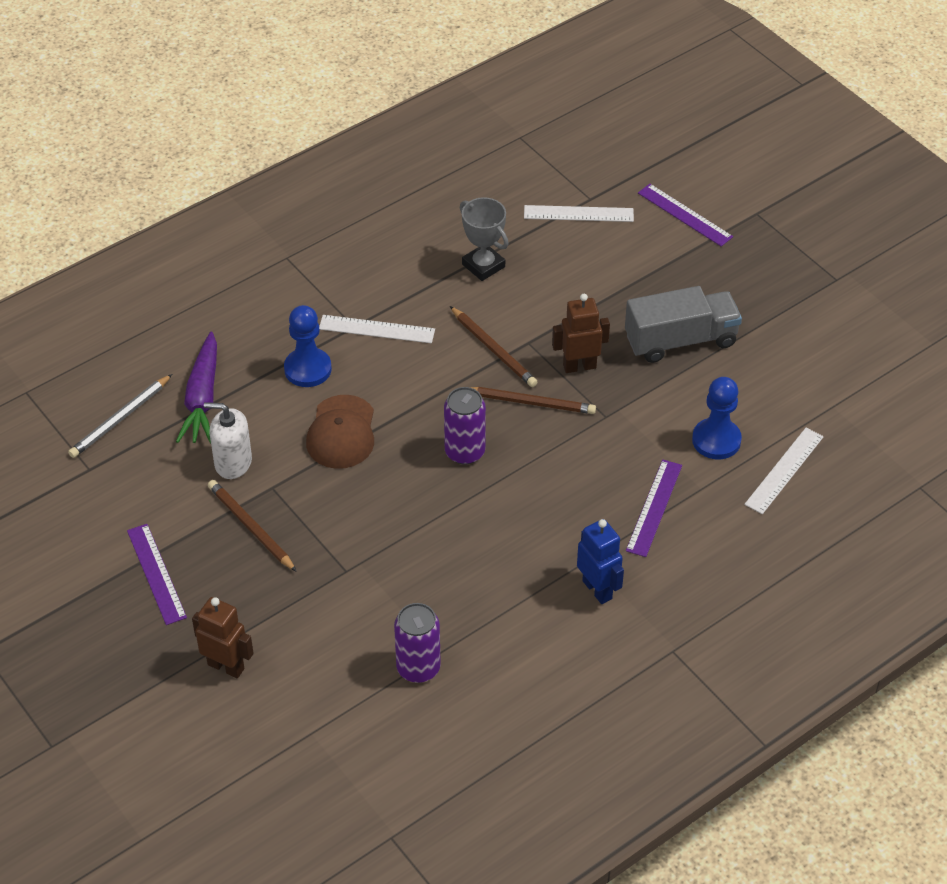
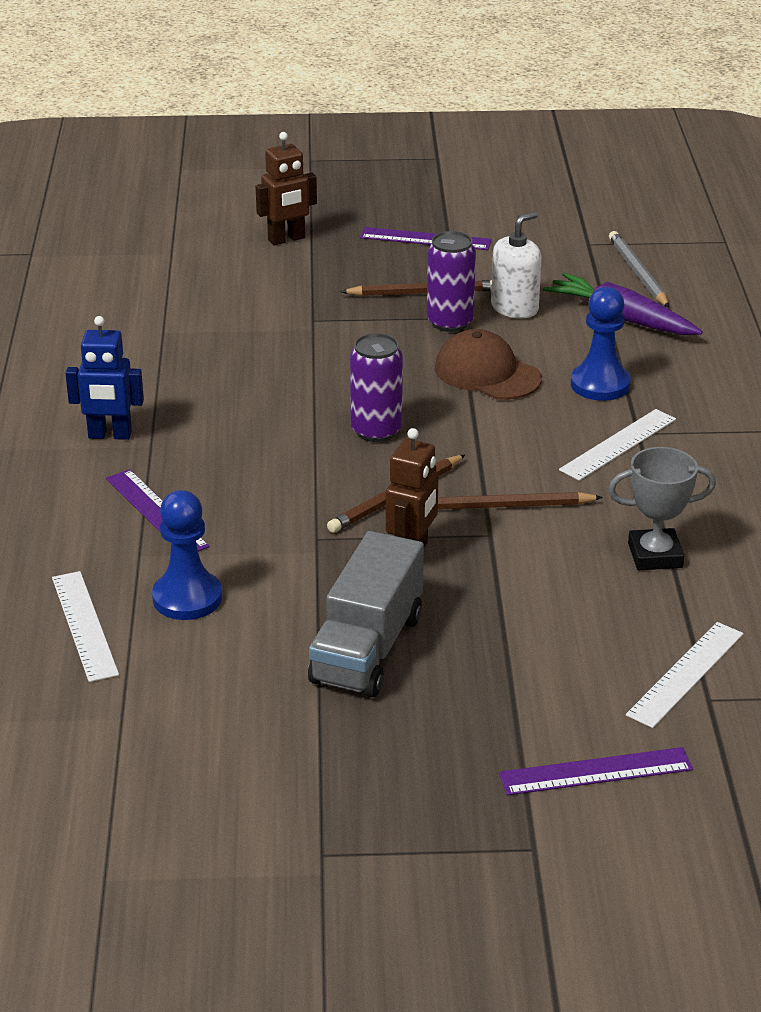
camera: 125 degrees right, 15 degrees down
(418, 668) = (162, 316): purple can -> purple can (450, 322)

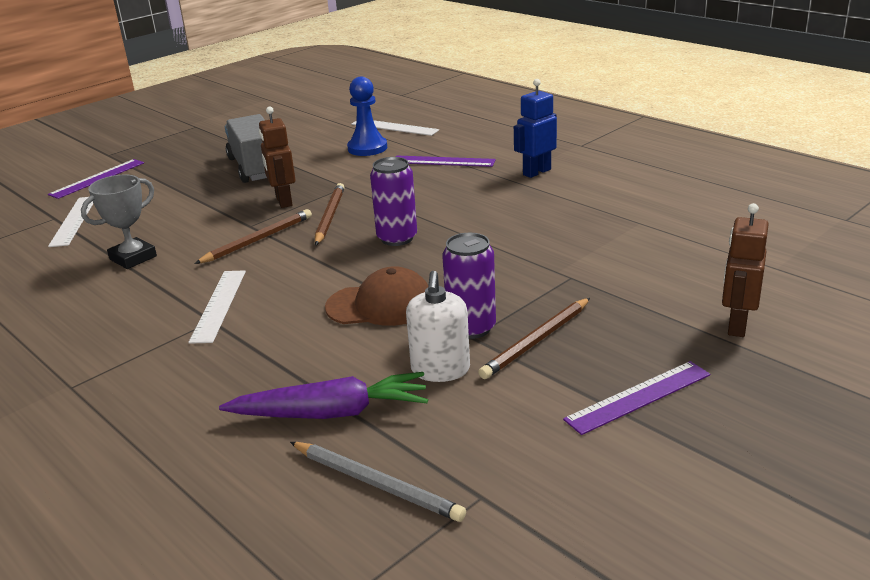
camera: 140 degrees right, 5 degrees down
(600, 384) = (280, 340): blue pawn -> none

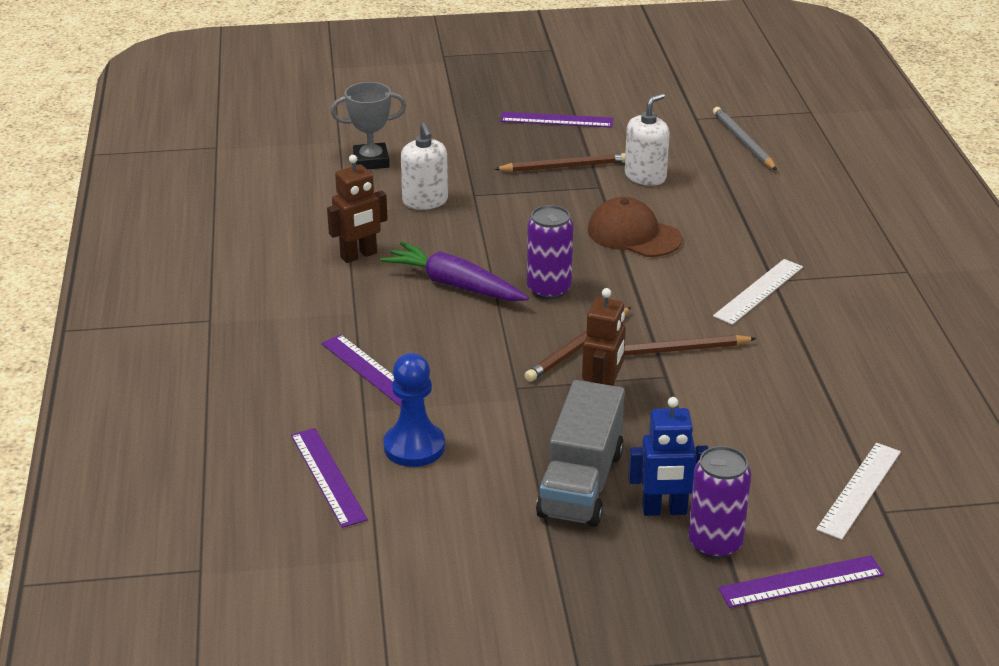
camera: 145 degrees left, 5 degrees up
(133, 258) = (810, 387): grey trophy -> grey trophy (371, 161)
(331, 413) = (737, 182): purple carrot -> purple carrot (454, 285)
(394, 127) = (328, 476): white ruler -> purple ruler
(471, 328) = (592, 191): purple can -> purple can (715, 543)
(536, 172) = (317, 305): blue robot -> blue robot (664, 510)
(598, 254) = (425, 201): none -> white soap dispenser
(736, 325) = (437, 125): brown robot -> brown robot (359, 255)

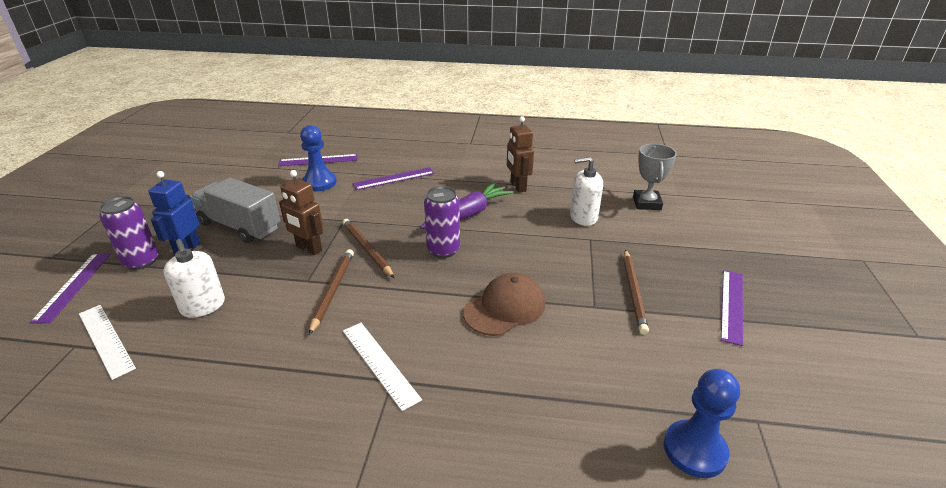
camera: 105 degrees right, 0 degrees up
(645, 176) = (610, 340): white soap dispenser -> white soap dispenser (203, 306)
(743, 142) = (694, 450): grey pencil -> blue pawn

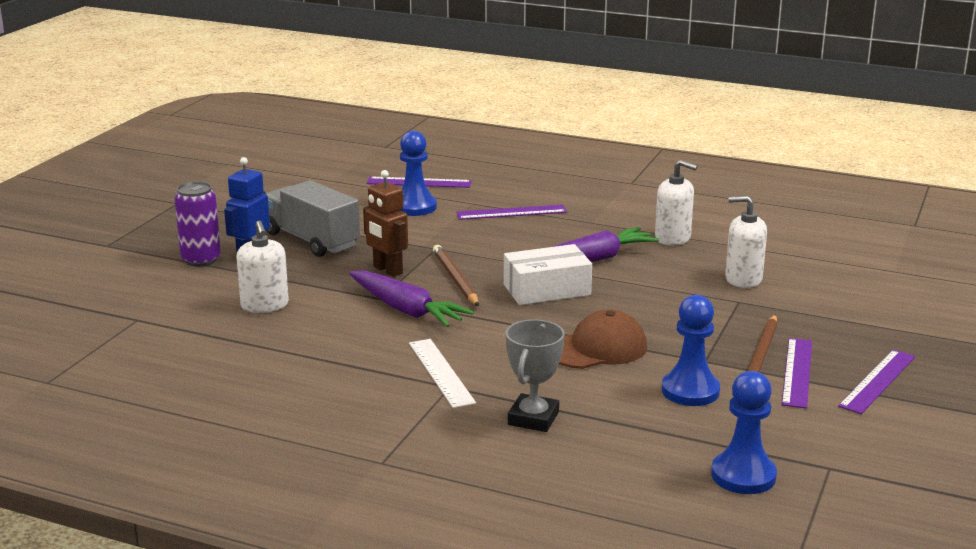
camera: 15 degrees right, 10 degrees down
(74, 286) = (132, 272): purple ruler -> purple ruler (797, 372)
(105, 340) = (167, 319): white ruler -> none
(333, 290) = (406, 310): brown pencil -> purple carrot
(443, 250) = (547, 290): purple can -> white box
(518, 186) = (673, 238): brown robot -> white soap dispenser
(599, 345) = (690, 391): none -> blue pawn
(646, 203) = (841, 275): grey trophy -> grey trophy (533, 418)

